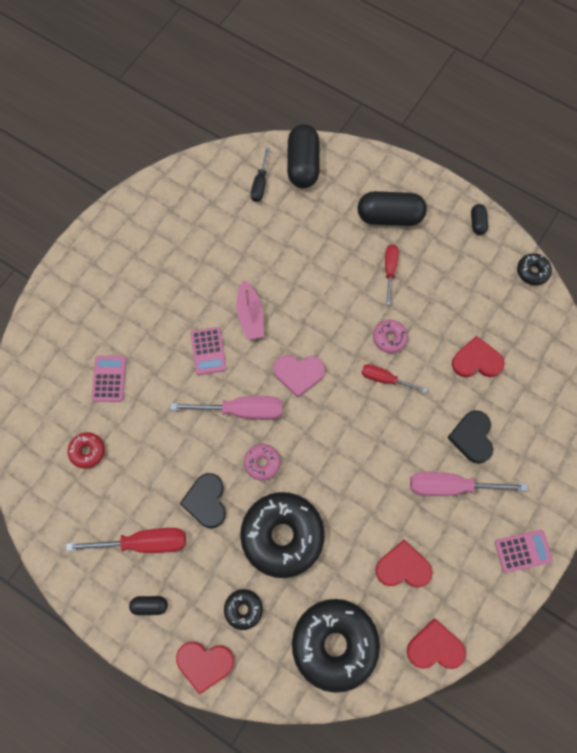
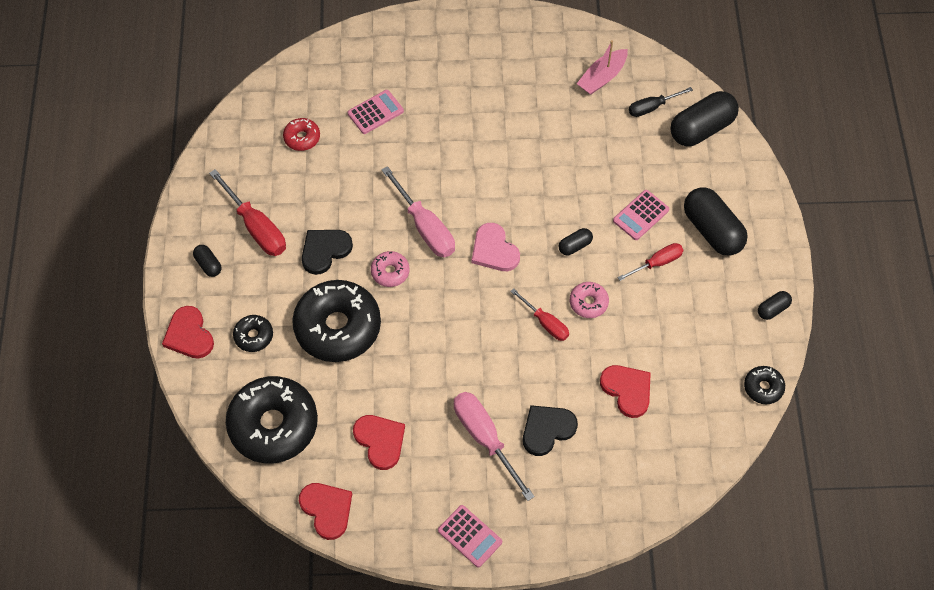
camera: 55 degrees right, 10 degrees down
(208, 351) = (458, 168): pink calculator -> pink calculator (640, 215)
(250, 315) = (518, 179): pink boat -> pink boat (602, 77)
(336, 315) = (575, 246): none -> black capsule
(385, 379) = (545, 323): red screwdriver -> red screwdriver turned 150 degrees clockwise

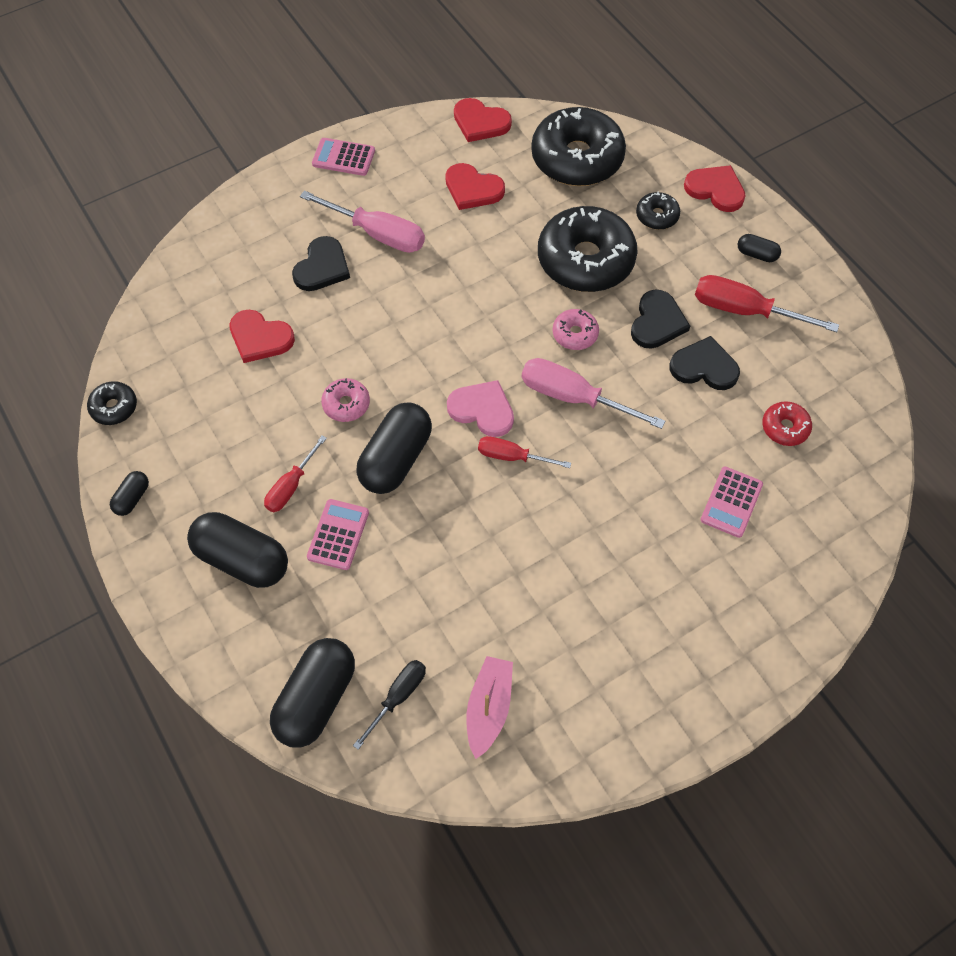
camera: 150 degrees right, 0 degrees up
(319, 202) = (704, 367): none -> black heart
(545, 323) = (381, 362): red screwdriver -> red screwdriver (512, 457)
(575, 246) = (396, 459): black capsule -> black capsule, size x2.10

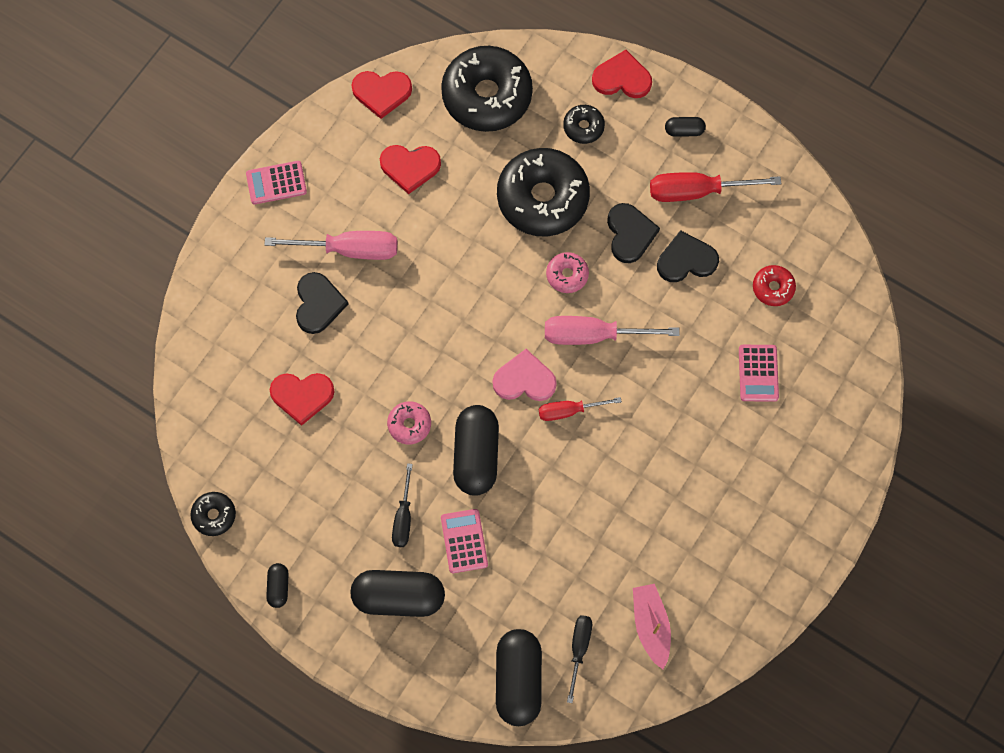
camera: 25 degrees left, 10 degrees up
(291, 486) = (403, 517): red screwdriver -> black screwdriver

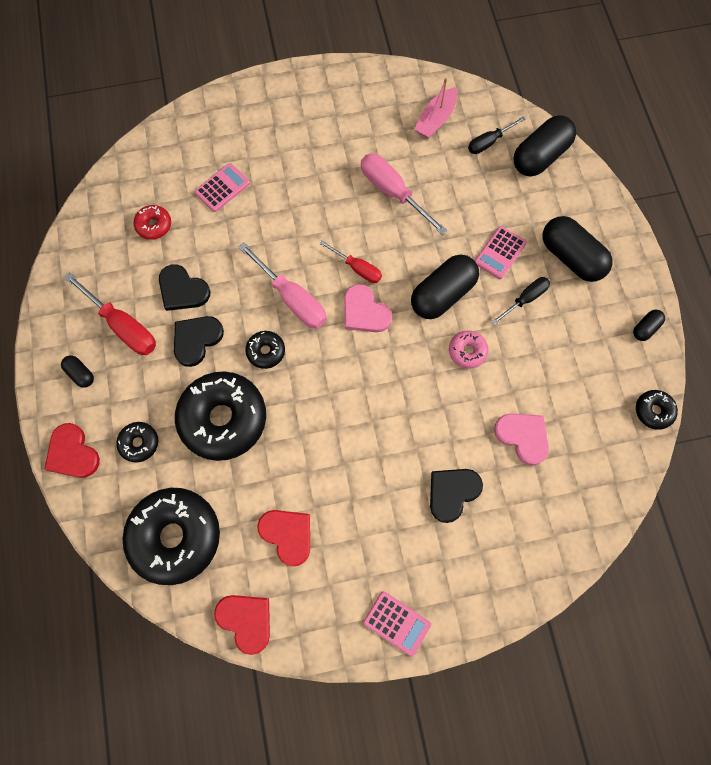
camera: 135 degrees left, 0 degrees up
(302, 396) = (523, 437): red heart -> pink heart
(349, 249) = (392, 513): pink screwdriver -> pink screwdriver (393, 192)
(567, 275) = (266, 351): pink donut -> black donut

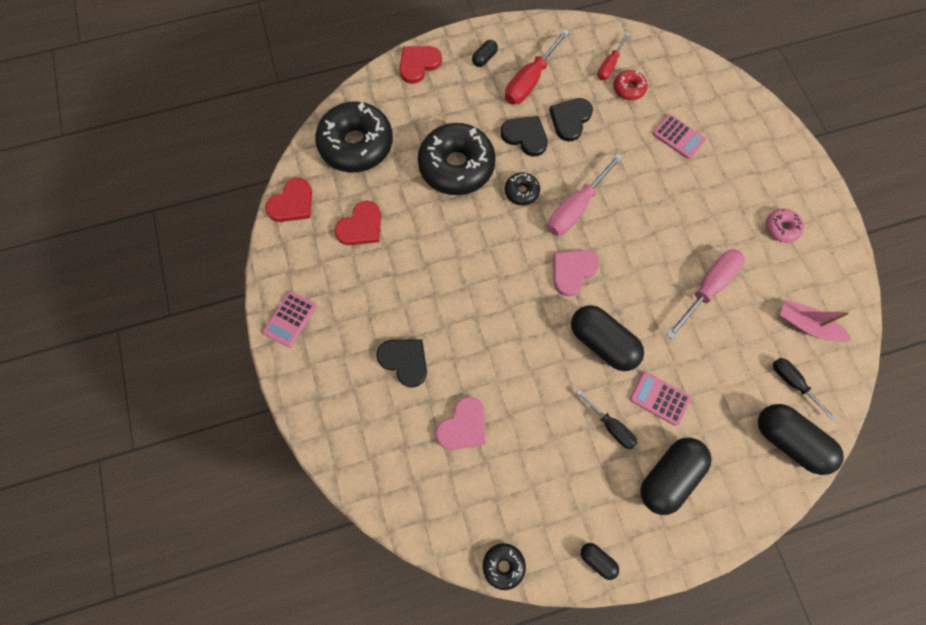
camera: 85 degrees right, 0 degrees up
(139, 443) = (430, 108): black donut -> none
(357, 268) = (617, 261): red screwdriver -> red screwdriver (609, 65)
(467, 351) = (545, 369): pink donut -> pink donut (781, 228)

